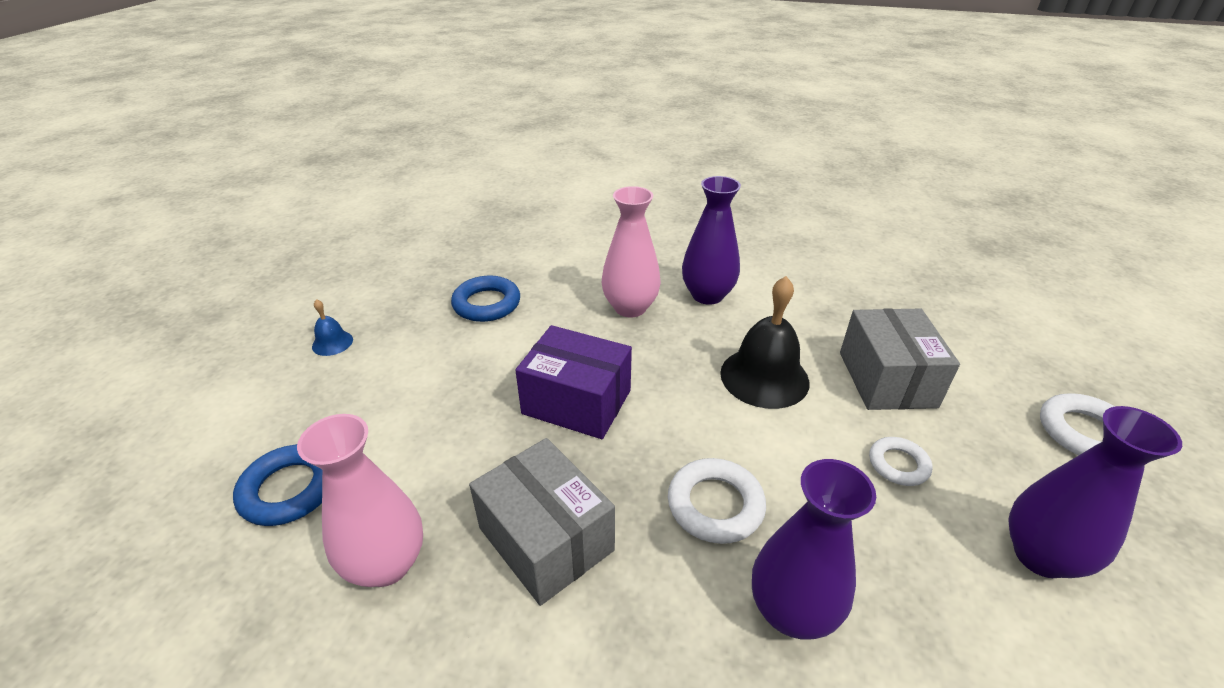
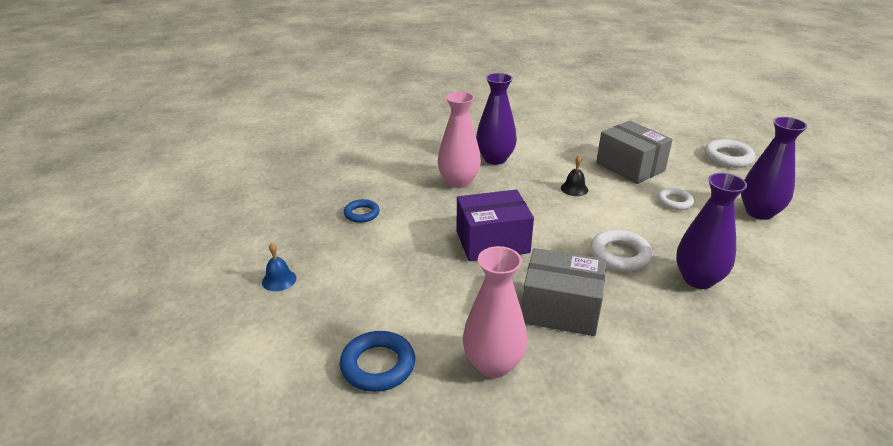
camera: 35 degrees left, 5 degrees down
(487, 304) = (361, 214): blue ring -> blue ring, size x0.65
(764, 377) = (574, 189): black bell -> black bell, size x0.48

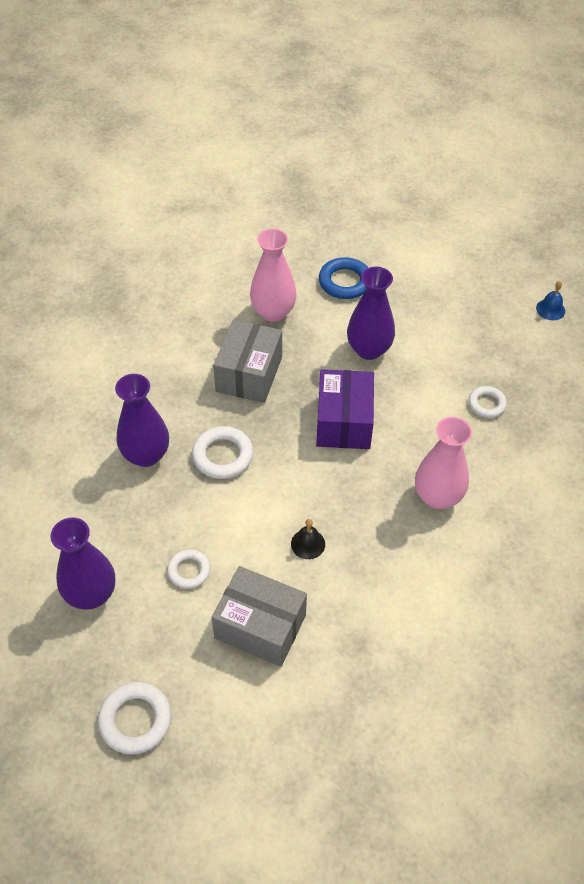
camera: 150 degrees right, 20 degrees up
(279, 280) = (475, 310): blue bell -> blue bell (550, 309)
(361, 214) = (486, 404): blue ring -> white ring
(492, 242) = (344, 422): purple box -> purple box turned 45 degrees counterclockwise
(495, 159) = (430, 563): purple vase -> purple vase (369, 349)
(560, 309) = (249, 374): grey box -> grey box turned 60 degrees counterclockwise

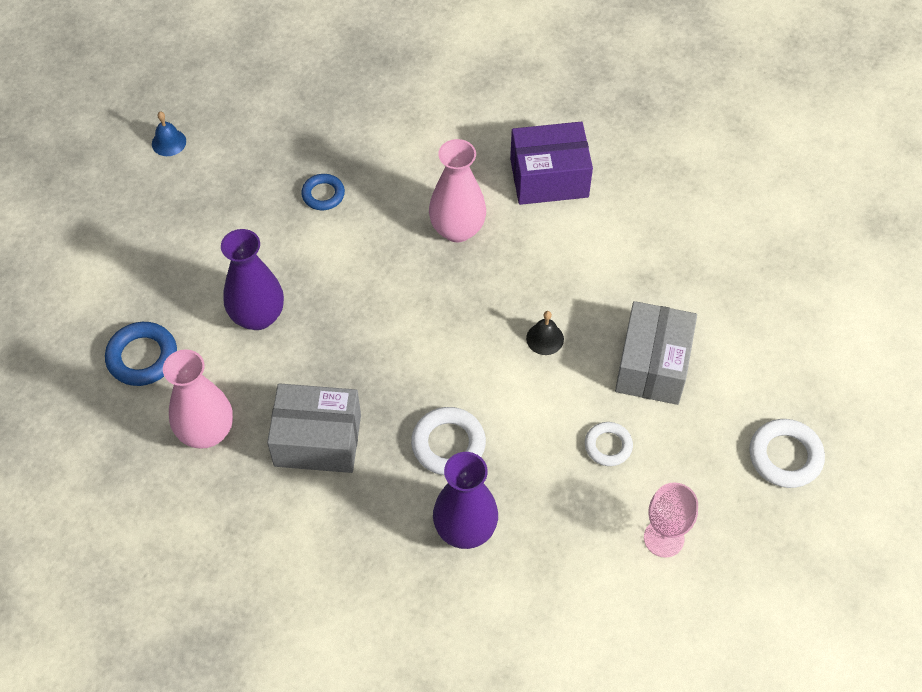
camera: 100 degrees left, 5 degrees up
(91, 594) = (664, 538): purple vase -> pink goblet
(344, 422) = (374, 327): purple box -> purple box (549, 178)
(486, 404) = (323, 194): white ring -> blue ring

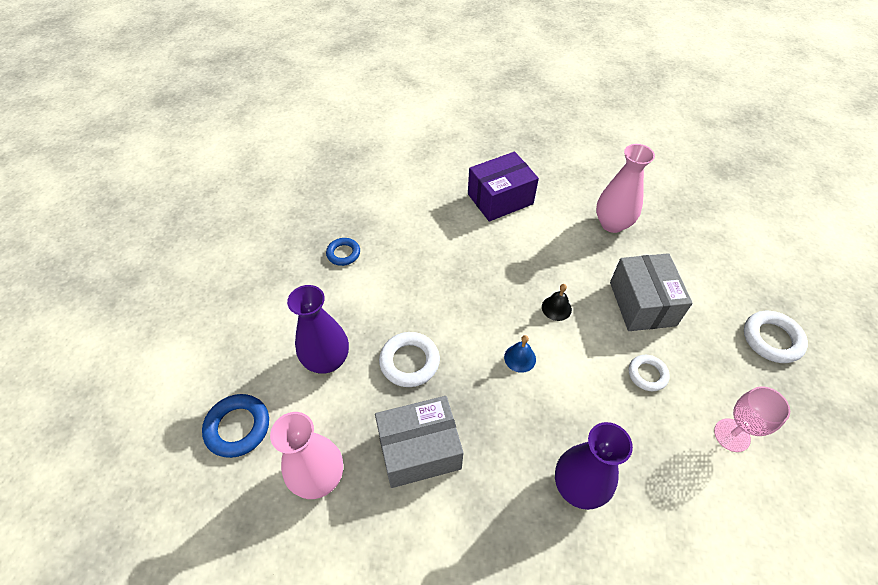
camera: 20 degrees left, 5 degrees down
(169, 142) = (207, 249): blue bell -> blue bell (520, 358)
(448, 444) = (527, 415): white ring -> white ring (409, 362)
(457, 229) = (454, 250): pink vase -> pink vase (612, 224)

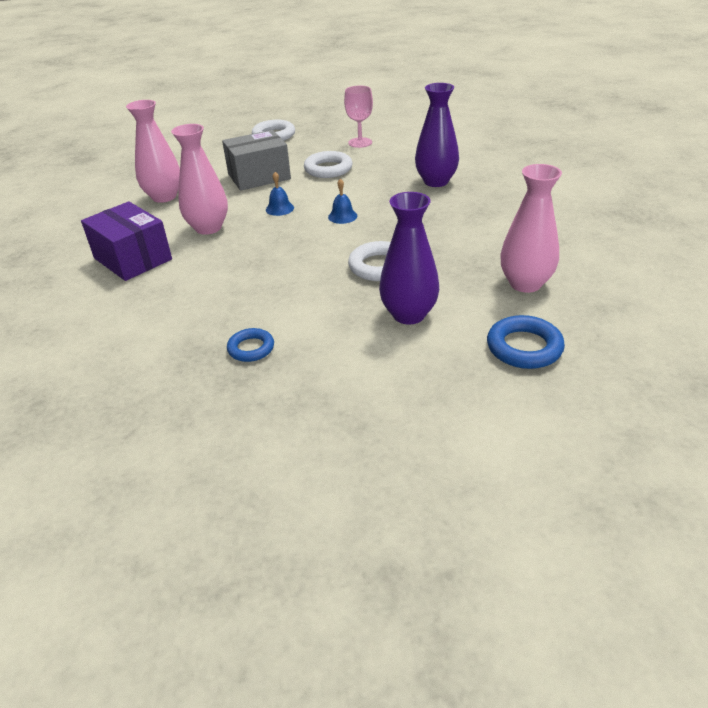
camera: 105 degrees left, 15 degrees down
(419, 450) = (460, 243): grey box -> none
(535, 249) = (208, 228): none -> pink vase
(556, 308) = (279, 208): black bell -> blue bell
(647, 374) = (328, 169): white ring -> white ring, size x1.54

